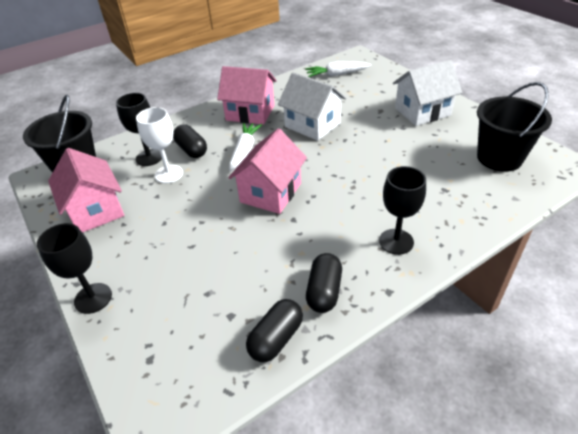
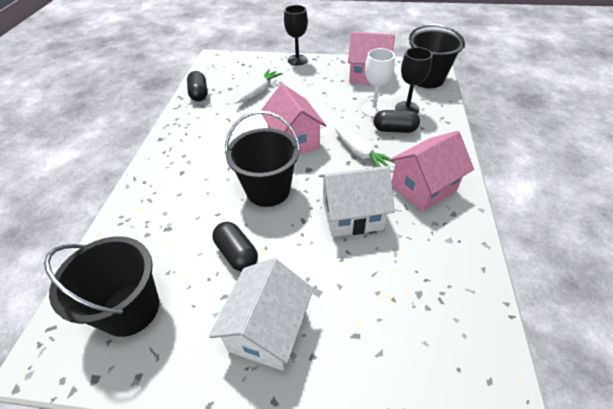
camera: 130 degrees right, 5 degrees up
(324, 291) = (195, 119): black capsule -> black capsule (237, 253)
(336, 74) = (451, 323): white carrot -> white carrot (259, 91)
(343, 169) = (268, 190): none -> black bucket
(396, 241) = (176, 165): black goblet -> none

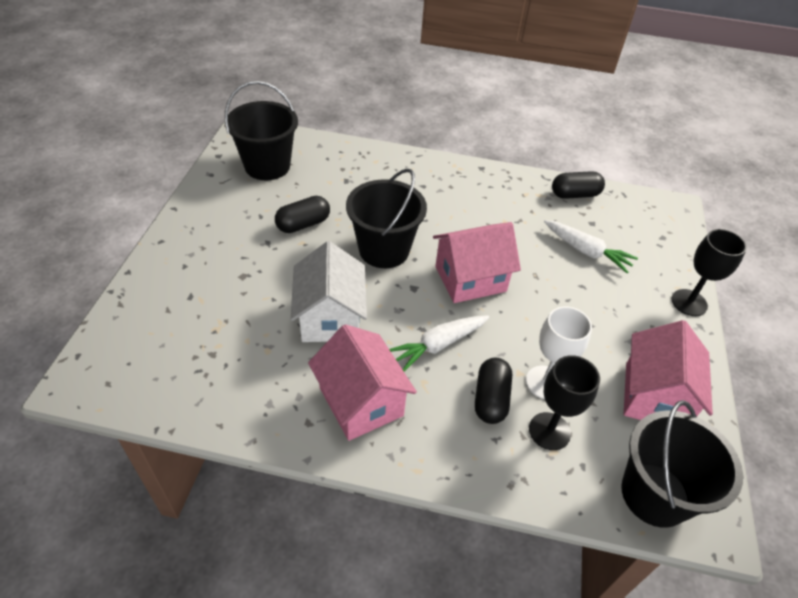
camera: 90 degrees right, 0 degrees up
(268, 329) = (218, 241): white house -> none

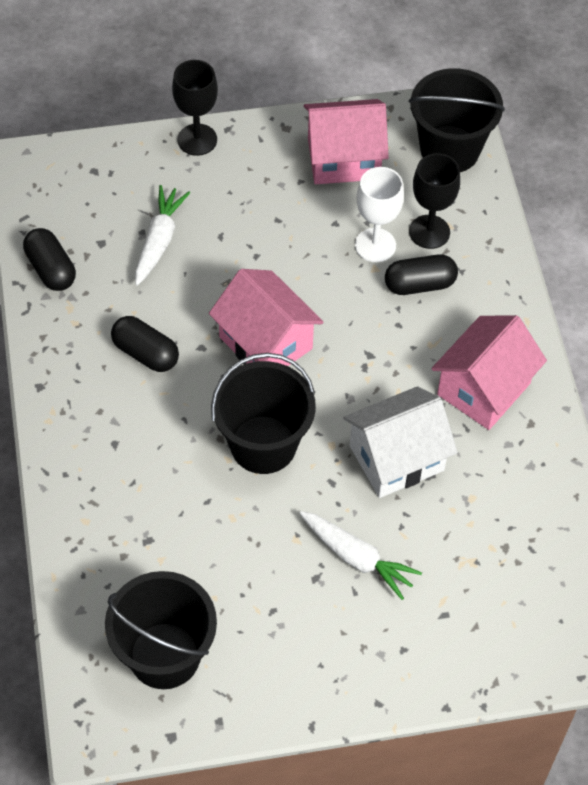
camera: 110 degrees left, 10 degrees up
(303, 224) = (263, 552): black capsule -> black capsule (145, 353)
(438, 345) = (379, 346): white carrot -> white carrot (357, 558)

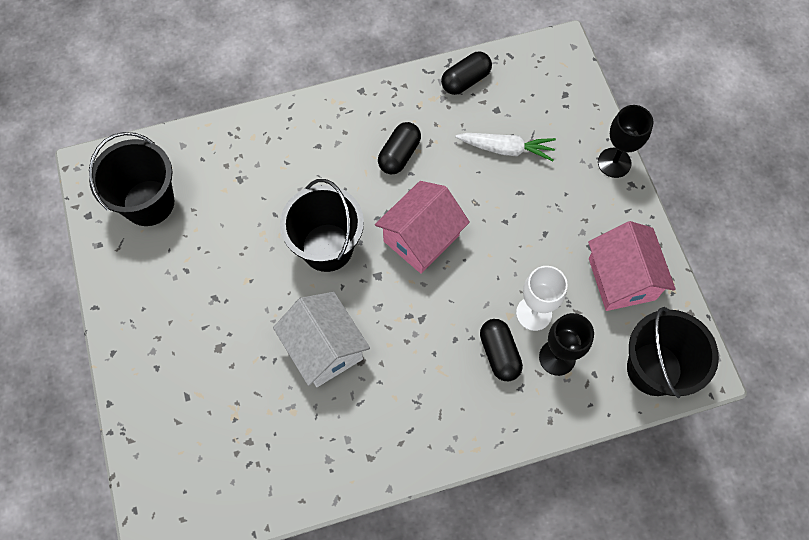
camera: 85 degrees right, 10 degrees up
(357, 558) = (232, 326): white carrot -> none
(483, 389) = (399, 415): pink house -> none

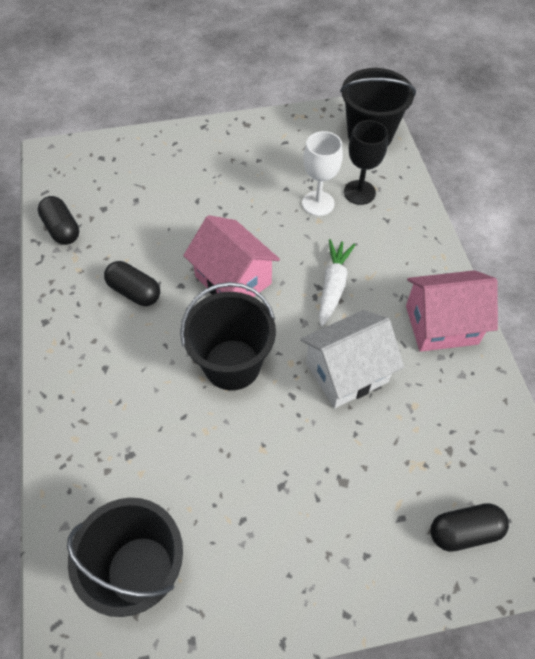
camera: 85 degrees left, 10 degrees down
(499, 353) = (355, 231): black capsule -> black capsule (464, 531)
(506, 149) = (149, 205): white carrot -> white carrot (333, 285)
(614, 162) = (180, 134): black goblet -> none
(621, 278) = (290, 143): pink house -> pink house (441, 325)

